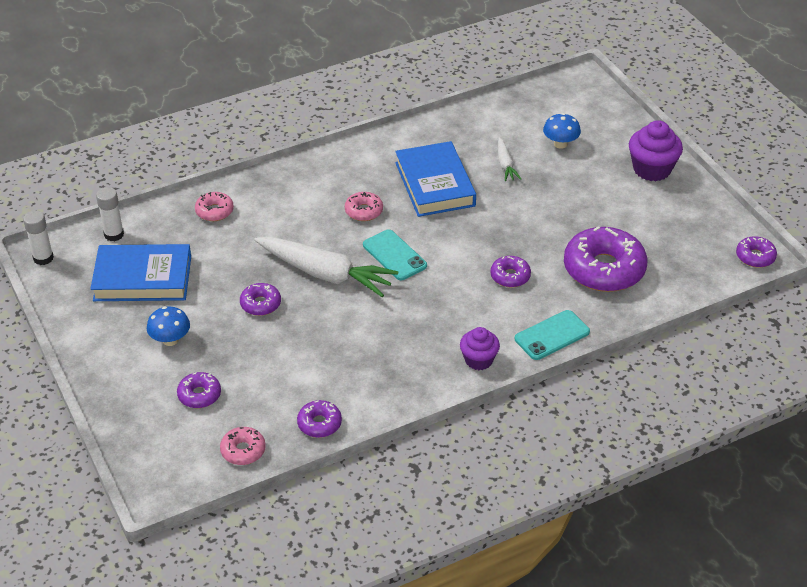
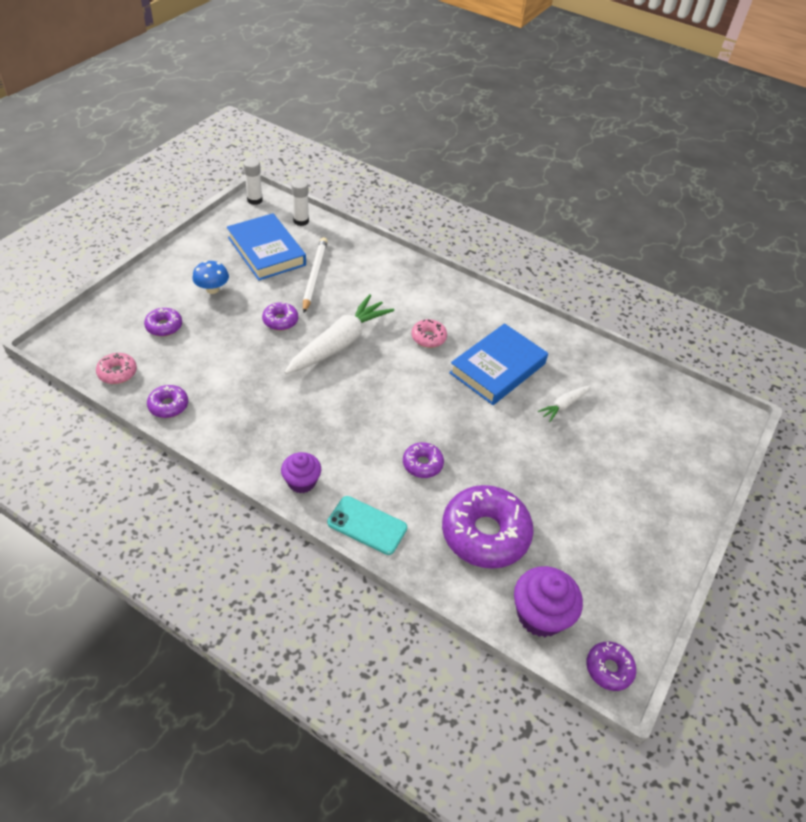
camera: 55 degrees right, 5 degrees up
(213, 256) = (314, 276): none -> white pencil
(214, 211) = (362, 258): pink donut -> none
(325, 274) = (339, 343): white carrot -> white carrot turned 135 degrees counterclockwise
(394, 255) = (391, 376): turquoise phone -> none
(560, 144) = (628, 434): blue mushroom -> none
(652, 169) = (659, 521): purple cupcake -> purple cupcake (540, 615)

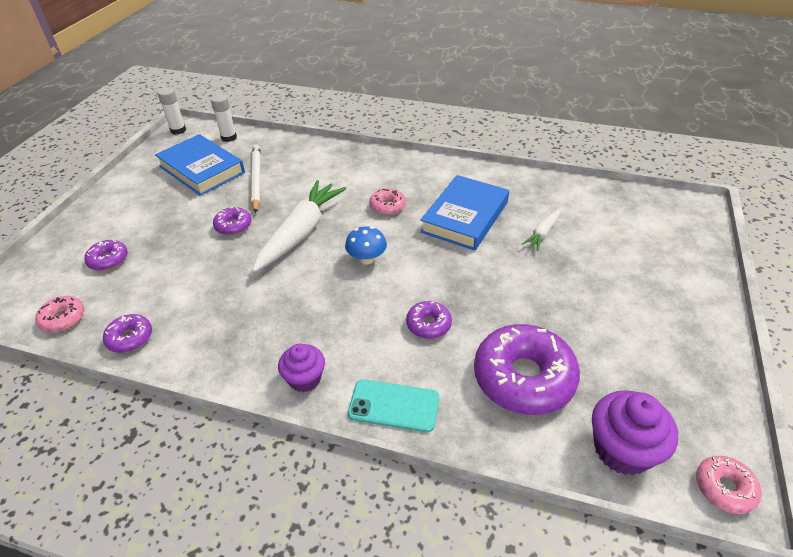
camera: 10 degrees left, 5 degrees down
(212, 289) = (154, 214): blue mushroom -> blue mushroom (367, 259)
(609, 669) = (724, 488): purple donut -> pink donut

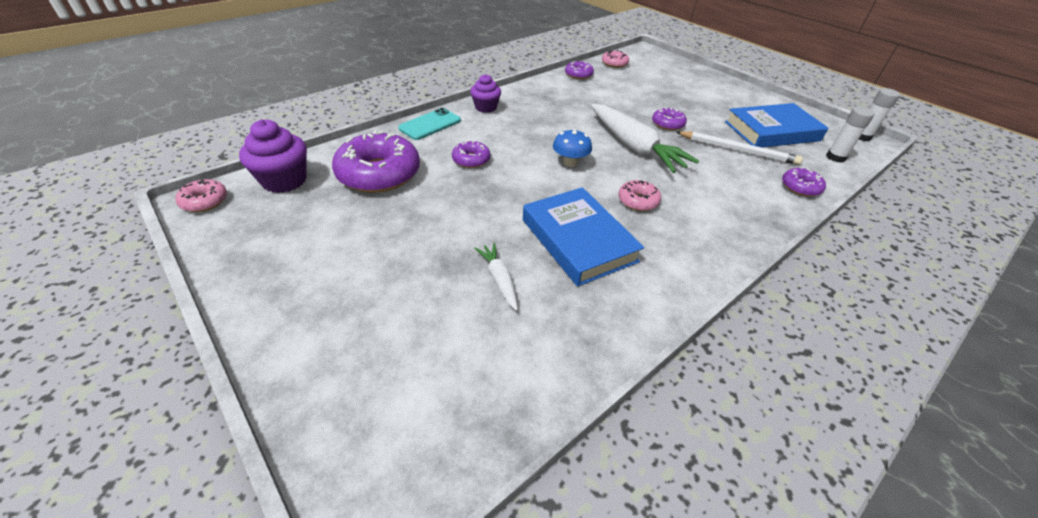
camera: 120 degrees right, 0 degrees up
(108, 260) = (661, 80): purple donut -> purple donut (800, 187)

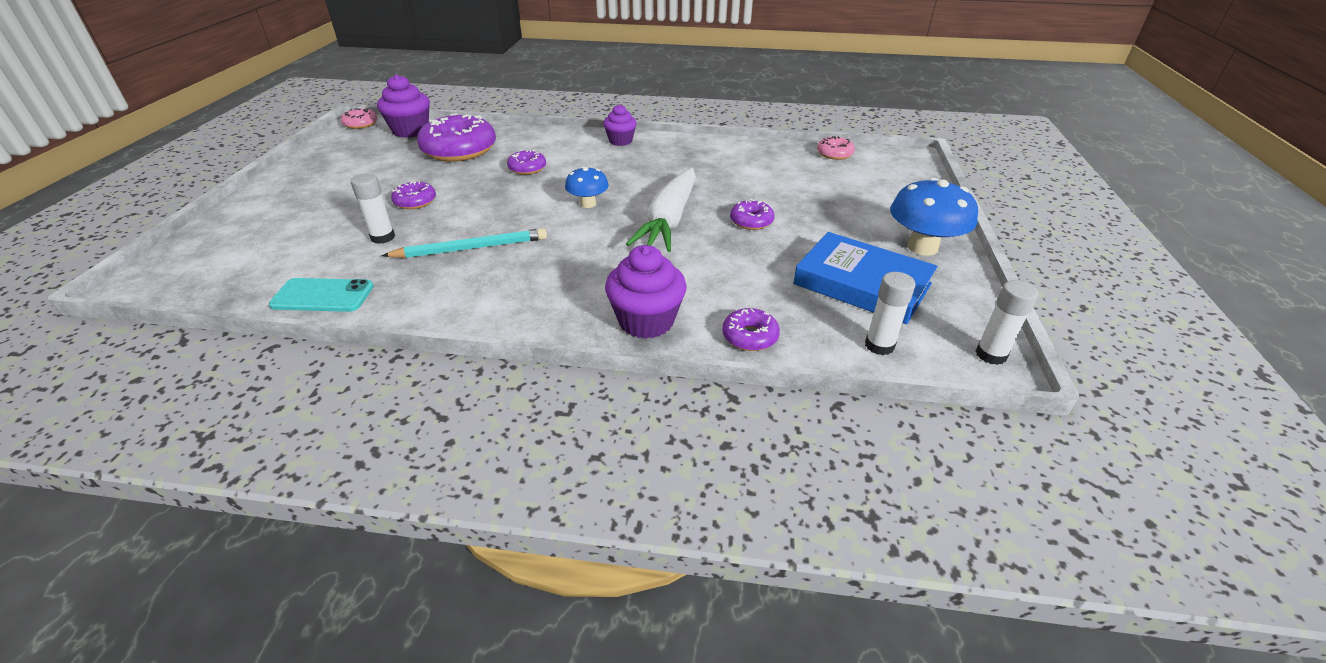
camera: 50 degrees right, 5 degrees down
(430, 124) = (555, 135): turquoise phone -> turquoise phone (323, 296)
(499, 279) = (383, 237): white carrot -> white glue stick
(578, 75) = (767, 149): purple donut -> purple donut (415, 201)
(578, 240) = (471, 248): blue book -> turquoise pencil
(638, 201) = (570, 253): pink donut -> none
(737, 150) = (767, 275): white pencil -> none
(749, 99) = (922, 247): none -> blue mushroom
(756, 212) = (646, 321): none -> purple cupcake

